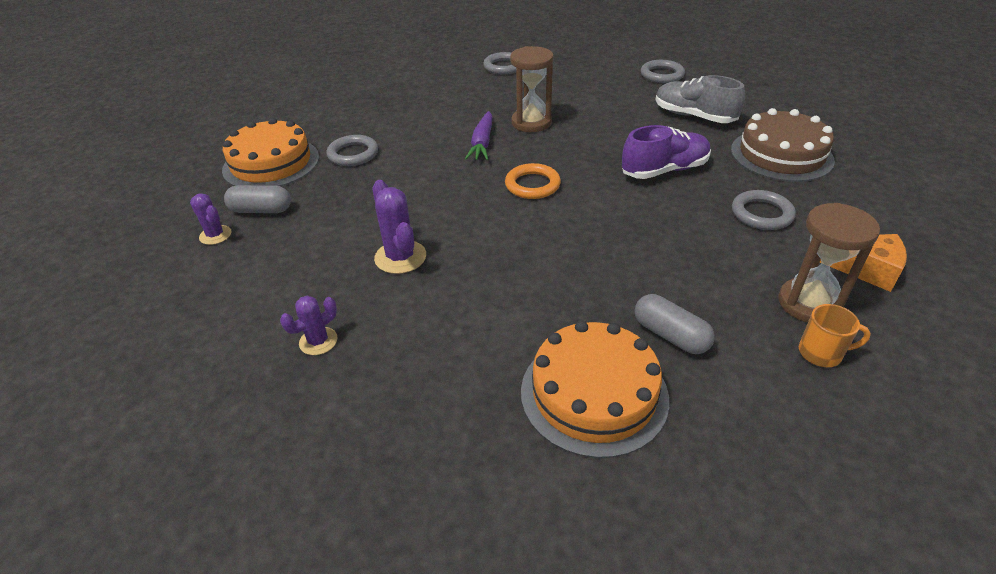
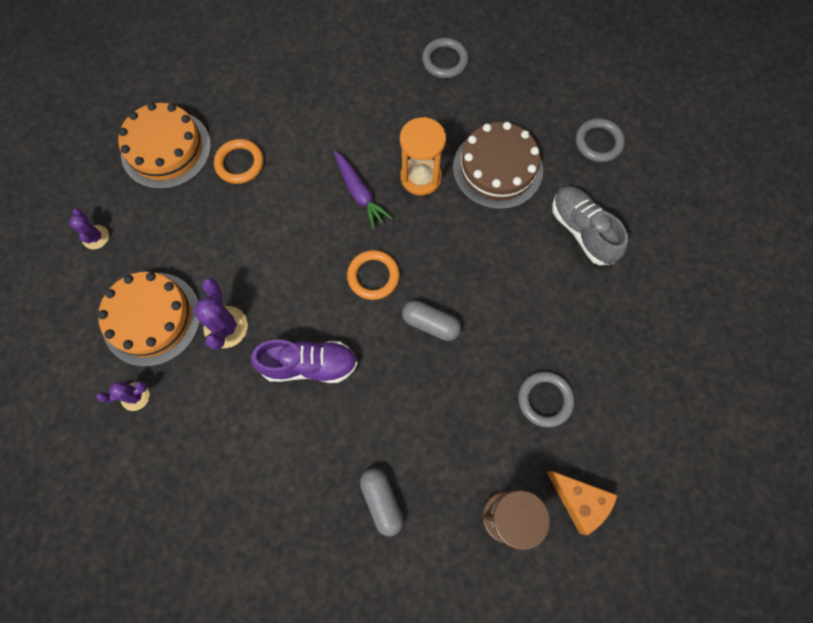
camera: 20 degrees right, 30 degrees up
(261, 210) = (139, 217): grey capsule -> grey capsule (430, 324)
(353, 154) = (240, 163): grey ring -> orange ring
(482, 143) = (359, 193): purple carrot -> purple carrot turned 60 degrees counterclockwise
(531, 123) = (421, 177): brown hourglass -> orange hourglass
(594, 394) = (297, 530): orange cake -> orange cake (151, 318)
(664, 170) = (500, 304): purple shoe -> purple shoe (309, 365)
(781, 155) = (623, 326): brown cake -> brown cake (497, 168)
(821, 353) = (478, 567): orange mug -> none

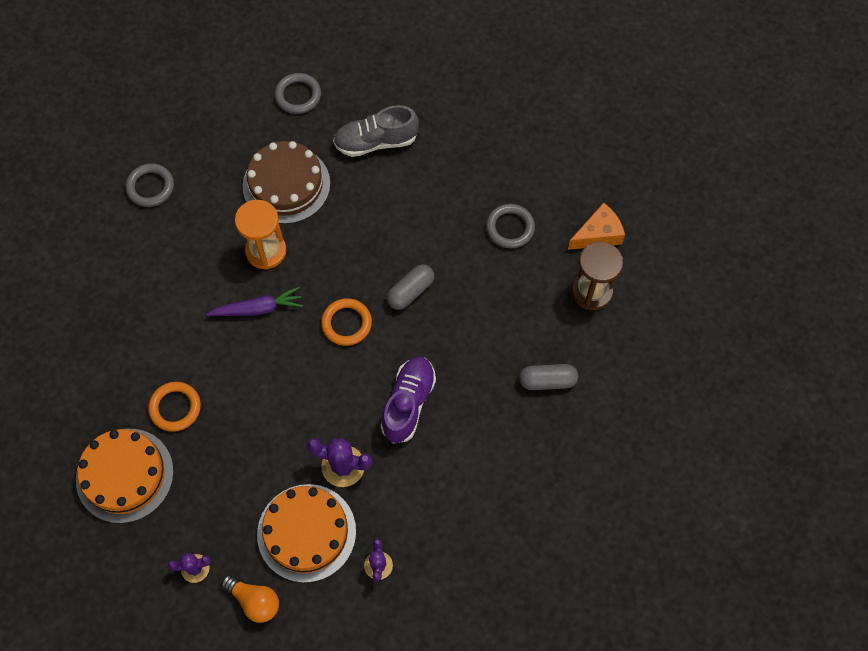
camera: 70 degrees left, 5 degrees down
(76, 298) = (254, 601): none -> orange light bulb

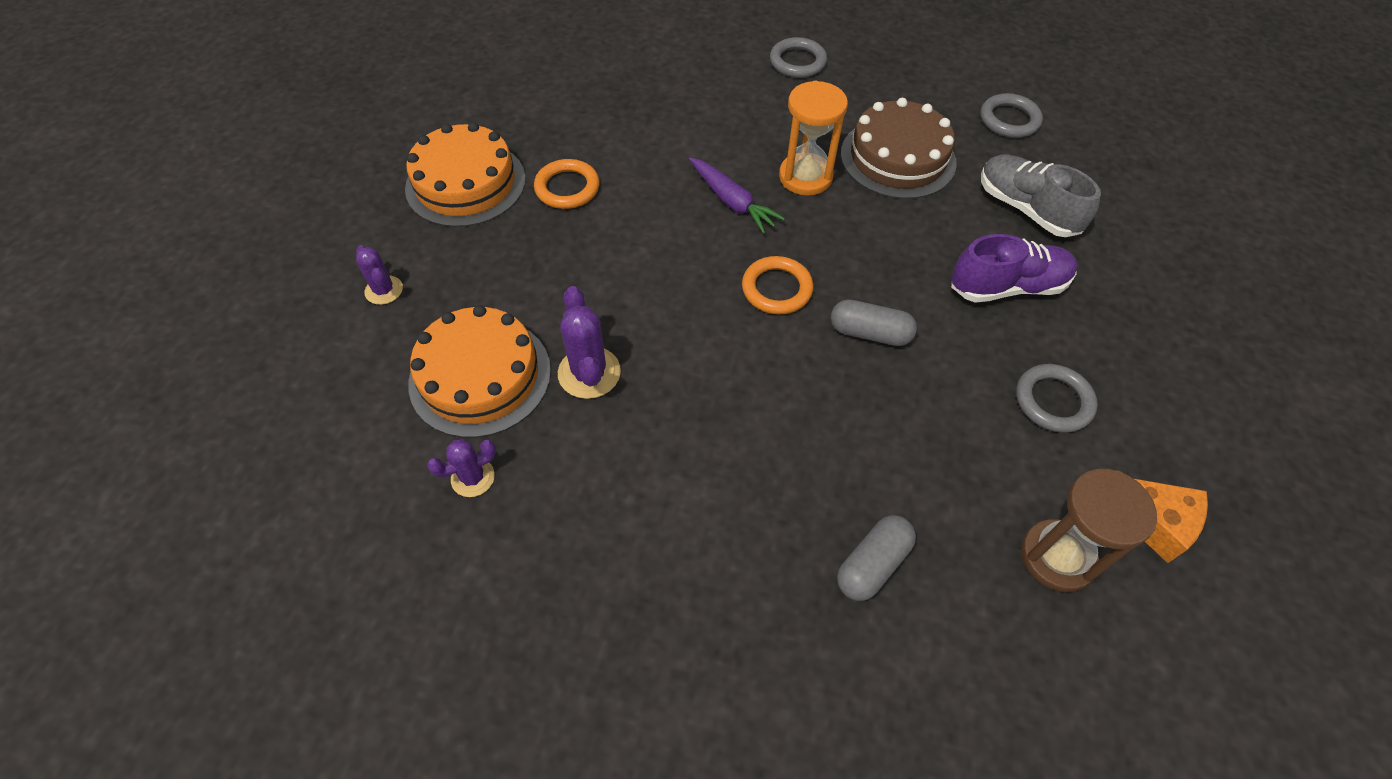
camera: 60 degrees right, 10 degrees down
(254, 601) = (366, 365): orange light bulb -> none
(408, 403) = (718, 403): purple shoe -> purple shoe (1007, 287)
(547, 381) = (872, 564): grey capsule -> grey capsule turned 75 degrees clockwise

